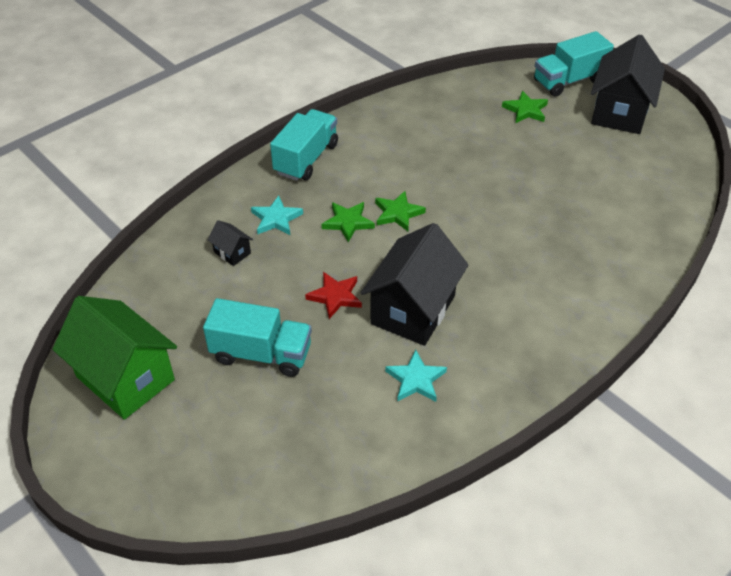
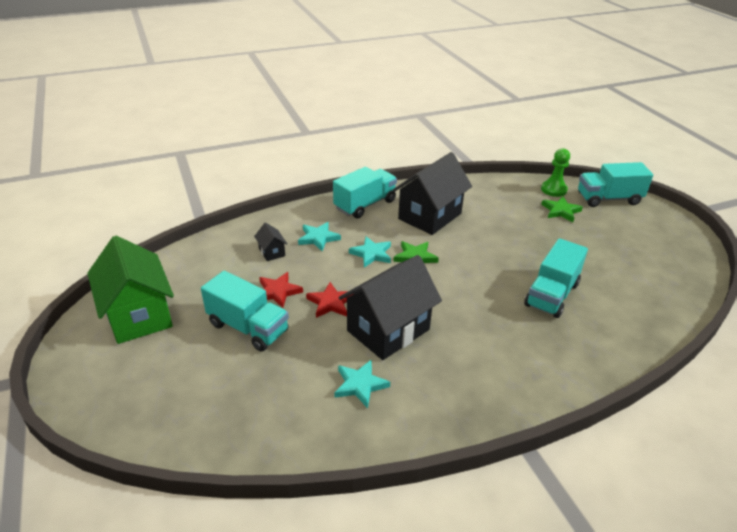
camera: 20 degrees right, 10 degrees down
(269, 300) = (278, 292): none -> red star
(348, 222) = (371, 254): green star -> turquoise star
(507, 83) = (553, 190): none -> green pawn
(557, 218) = (551, 294): none -> turquoise truck
(619, 112) = (645, 230): black house -> black house (429, 216)

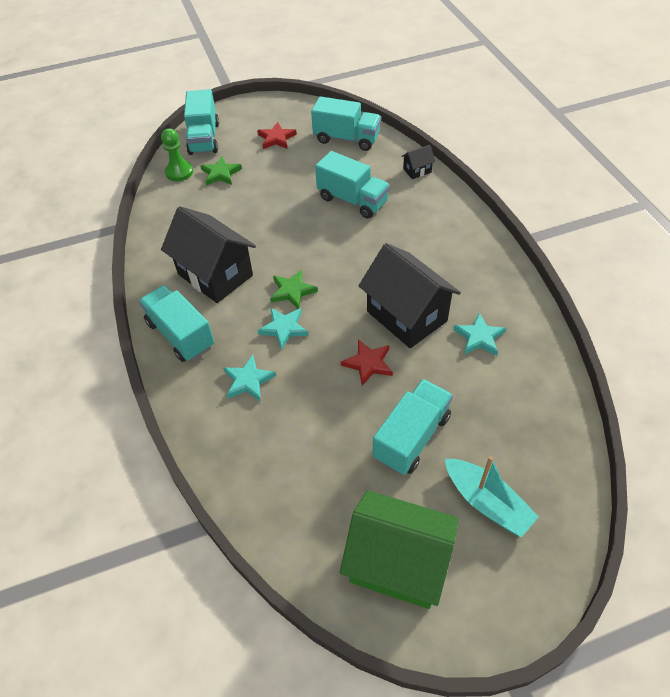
camera: 85 degrees left, 15 degrees up
(139, 315) = (398, 563): green house -> green house turned 45 degrees clockwise
(171, 372) = (486, 502): none -> turquoise boat
(272, 252) = (274, 428): black house -> black house (417, 170)
(278, 292) = (350, 414): red star -> red star (276, 138)
(658, 291) = (346, 139): none -> turquoise truck

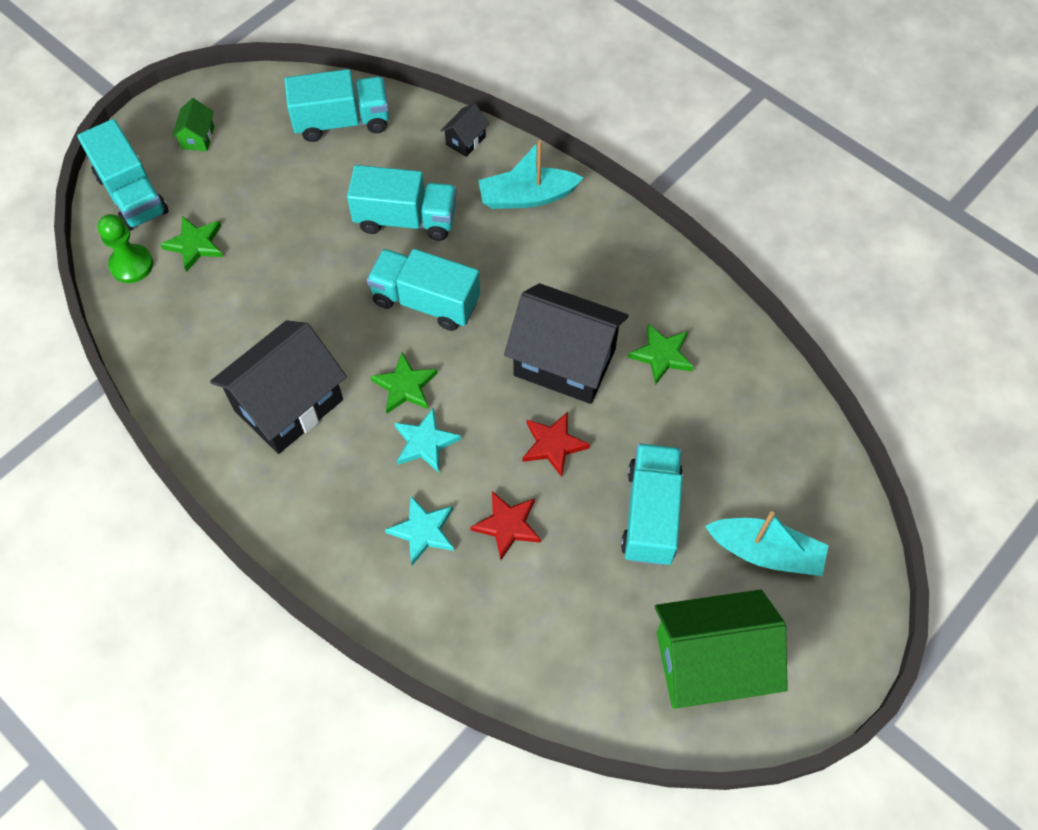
camera: 30 degrees left, 10 degrees up
(181, 335) = (297, 508): turquoise truck -> turquoise truck (426, 301)
(215, 275) = (288, 405): black house -> black house turned 60 degrees counterclockwise
(259, 122) = (198, 137): none -> green house
(276, 138) = (241, 156): red star -> red star (507, 525)
(439, 213) = (527, 197): none -> turquoise boat
(479, 337) = (662, 355): turquoise star -> green star

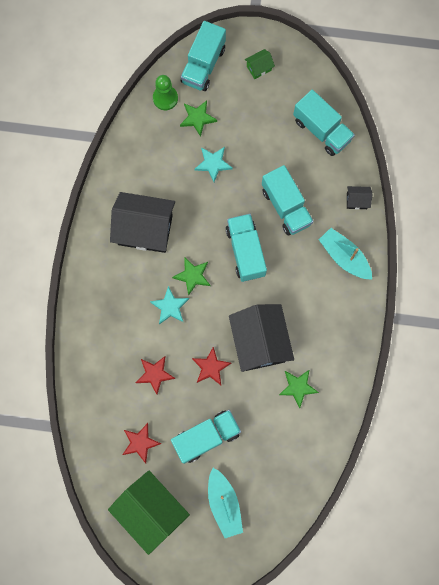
camera: 55 degrees right, 15 degrees up
(423, 531) = (126, 338): turquoise star -> turquoise star (213, 164)
(595, 612) = (140, 443): none -> red star

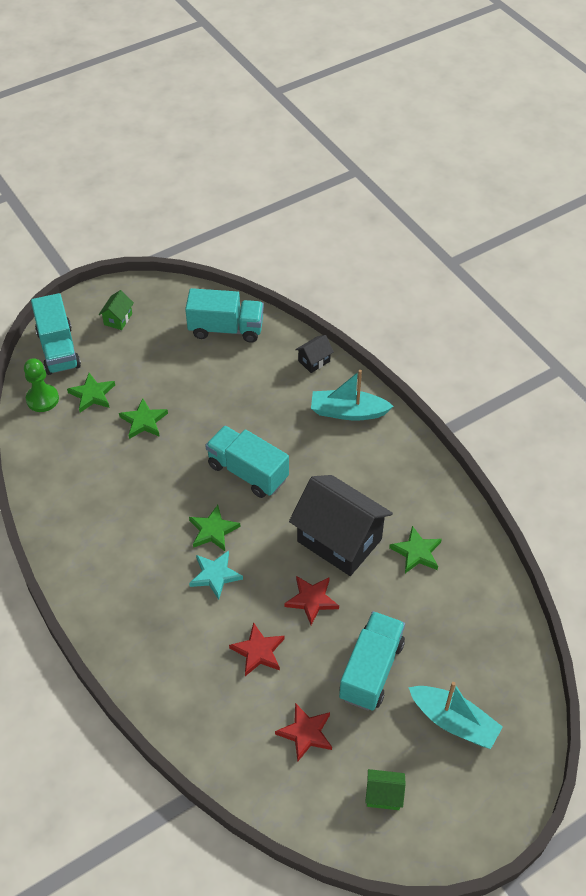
camera: 40 degrees left, 25 degrees down
(145, 230) = (123, 524): black house -> none
(151, 510) = (383, 795): green house -> green house, size x0.42
(213, 164) = (144, 421): turquoise star -> green star
(286, 206) = (251, 409): turquoise truck -> none

